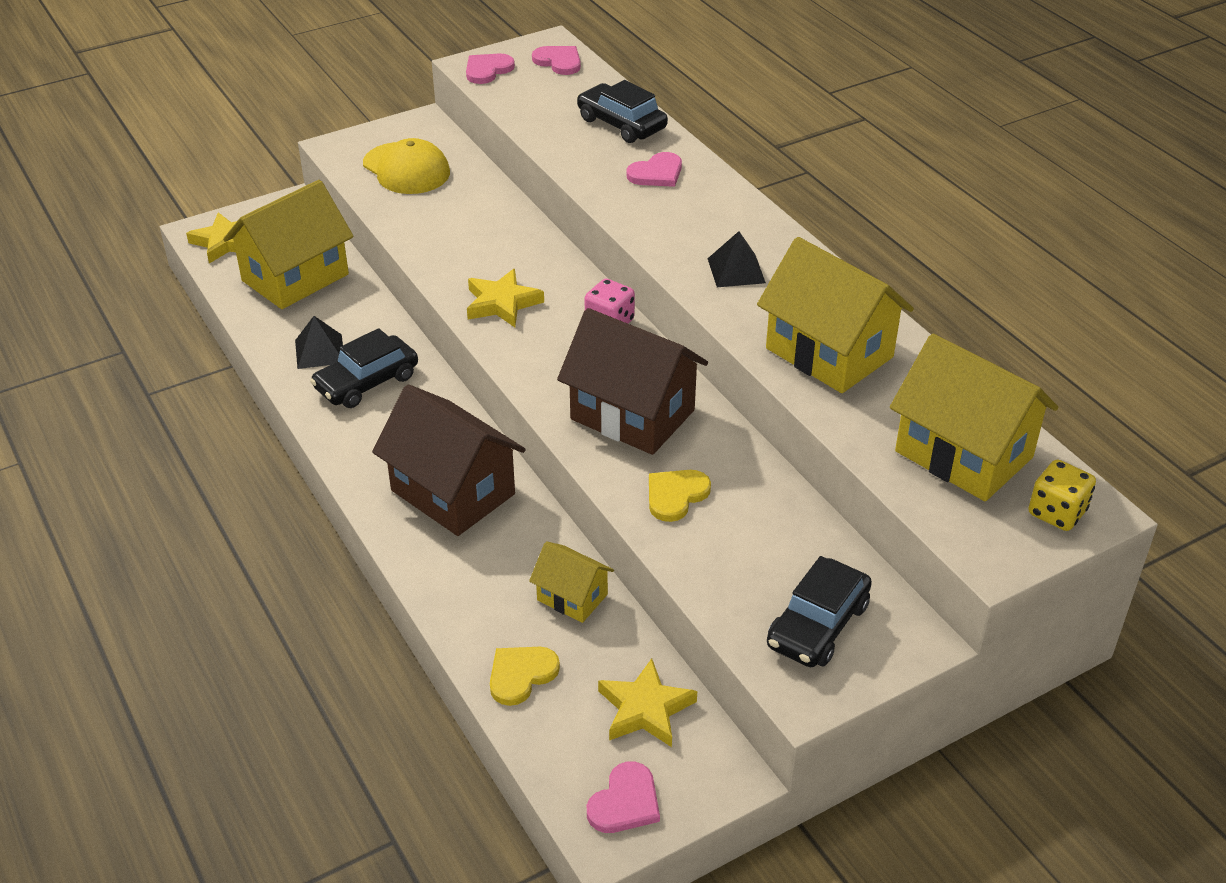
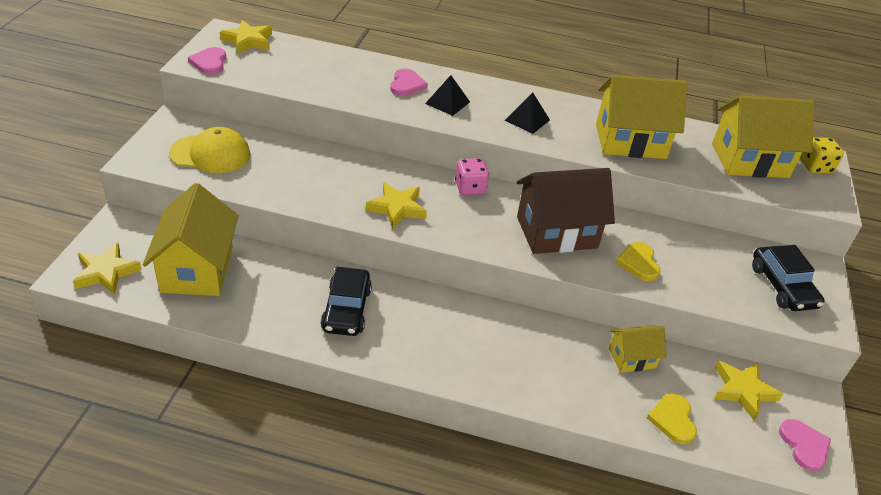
camera: 50 degrees left, 0 degrees up
(319, 351) = (287, 308): black pyramid -> black pyramid (447, 102)
(453, 492) = (492, 343): brown house -> none
(559, 62) = (248, 41): pink heart -> yellow star
(621, 124) = (343, 64): black car -> none

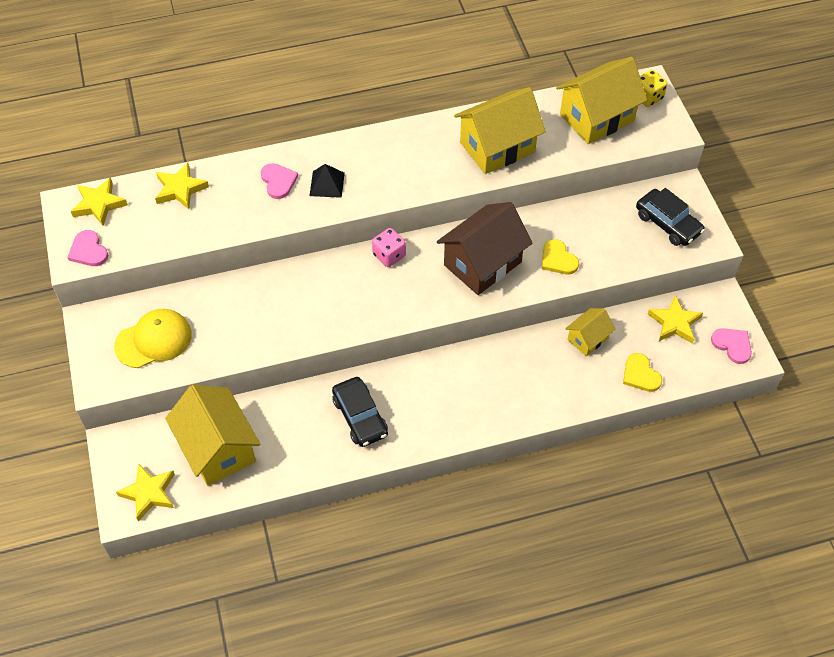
camera: 25 degrees left, 15 degrees up
(397, 208) = (347, 309): yellow star -> yellow star (180, 189)
(527, 120) = (403, 168): black pyramid -> none

